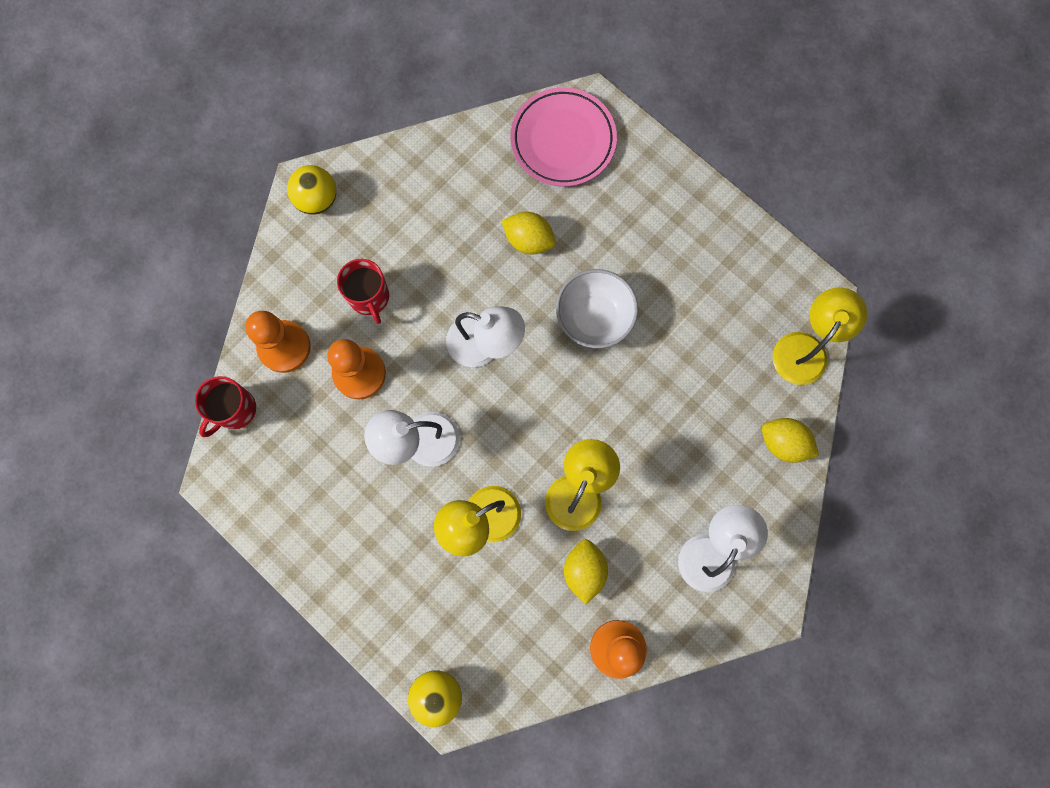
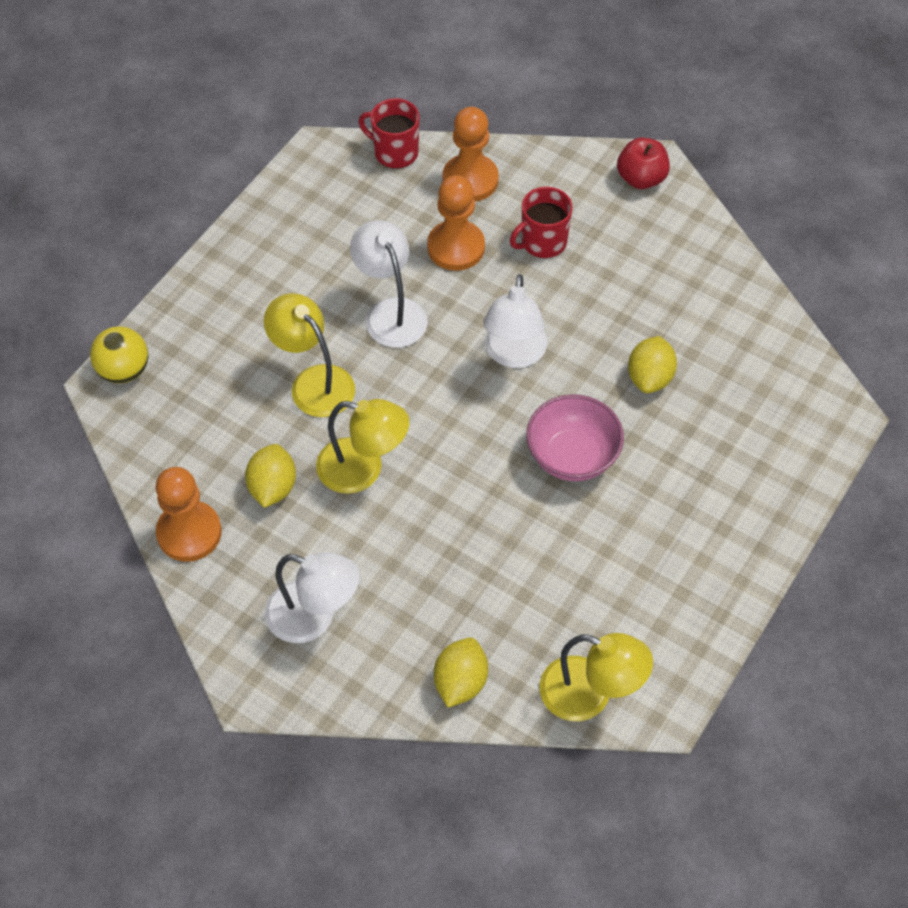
camera: 80 degrees right, 20 degrees down
(317, 199) = (641, 178): yellow ball -> red apple
(563, 140) = (785, 394): pink plate -> none
(584, 570) = (272, 487): yellow lemon -> yellow lemon turned 75 degrees counterclockwise
(594, 318) = (572, 456): white bowl -> pink bowl

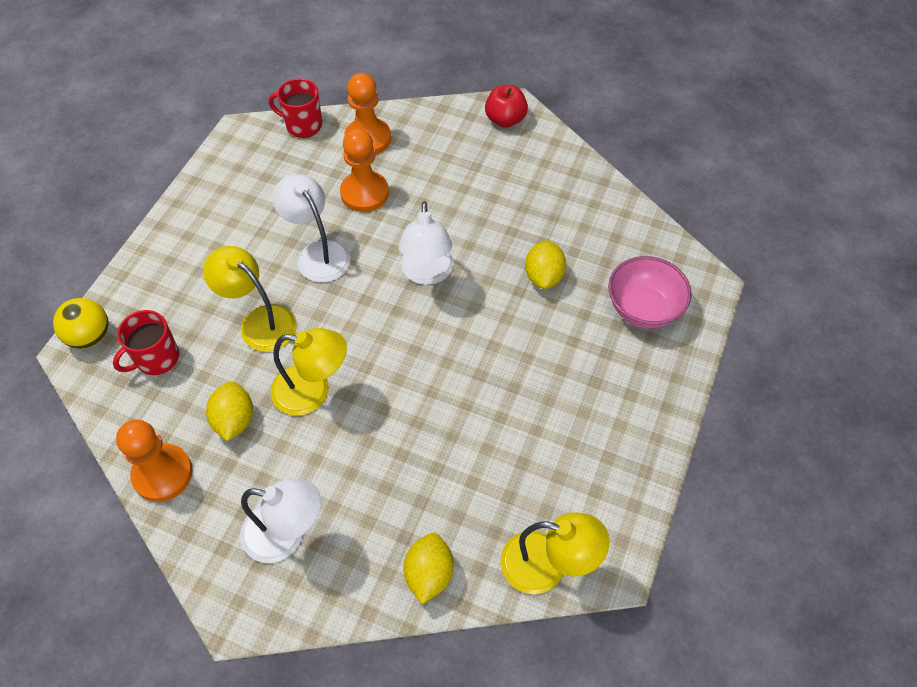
camera: 10 degrees left, 0 degrees up
(542, 242) = (435, 179): red mug -> red mug (156, 358)
(572, 456) = (491, 352): pink bowl -> pink bowl (643, 308)

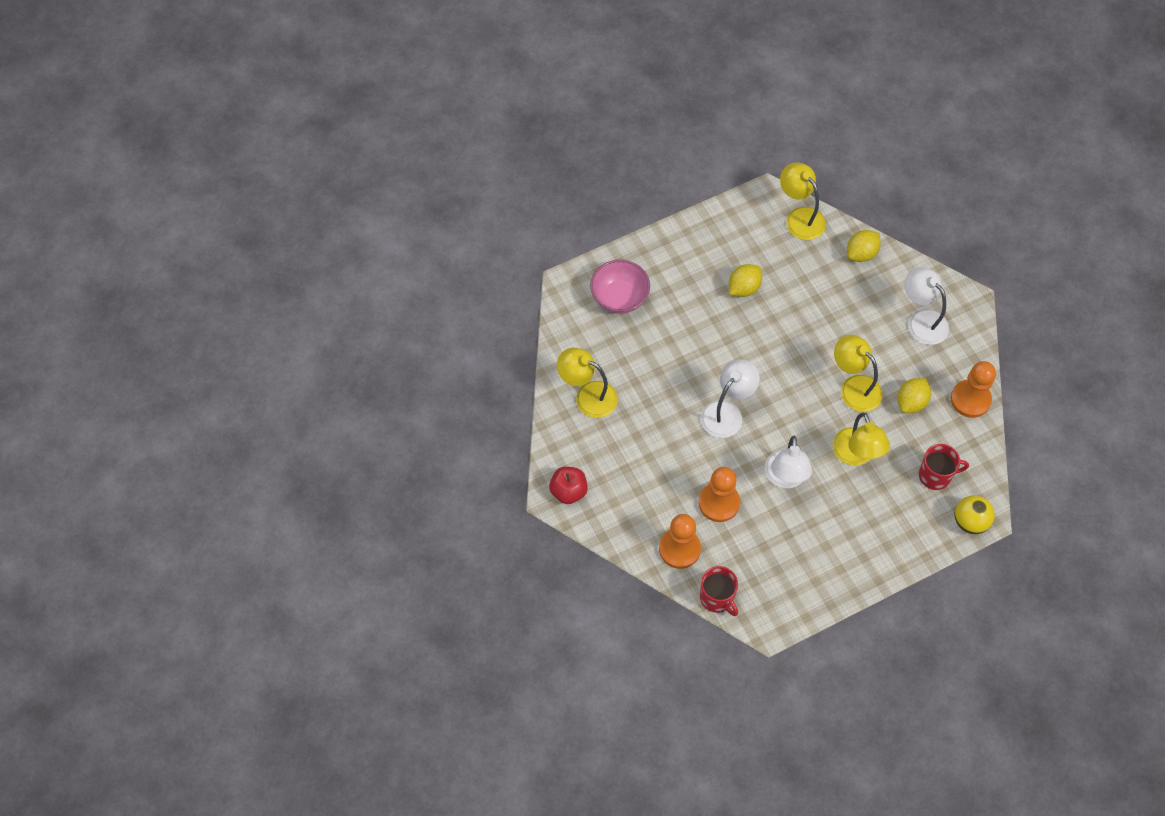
camera: 140 degrees left, 5 degrees up
(543, 276) = (657, 359): yellow lemon -> yellow lemon (743, 288)
(571, 200) = (588, 396): none -> yellow lamp

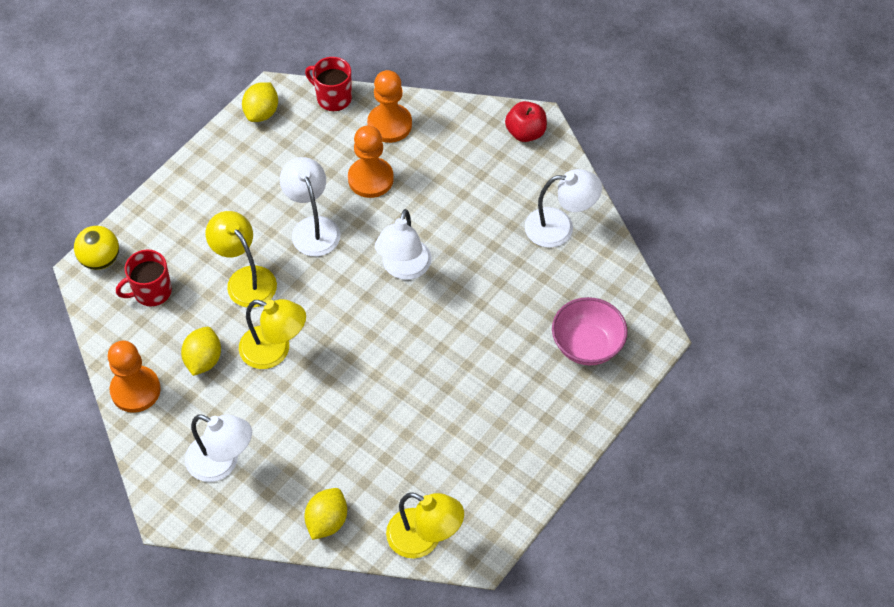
camera: 155 degrees right, 5 degrees down
(588, 396) = (560, 227): yellow lamp -> white lamp
(743, 288) = (451, 416): yellow lemon -> yellow lemon (262, 113)

